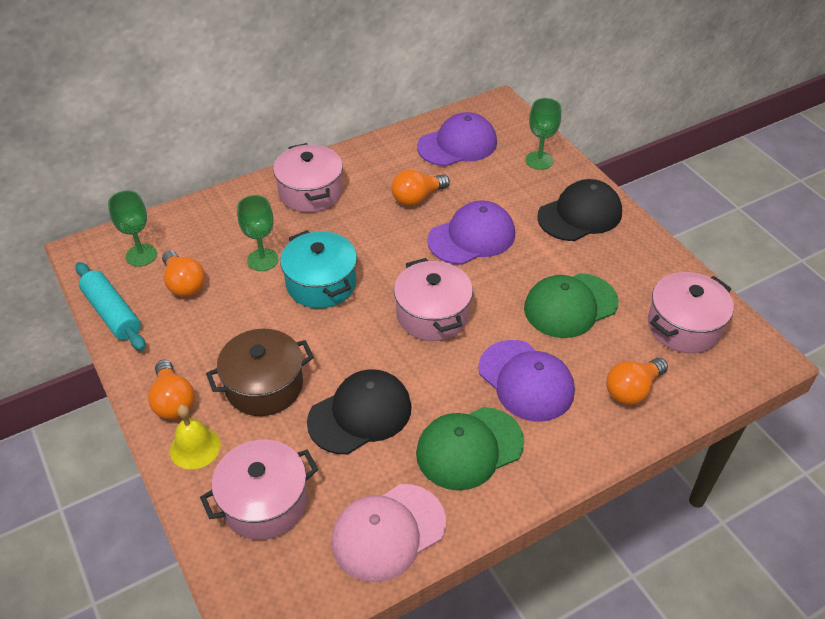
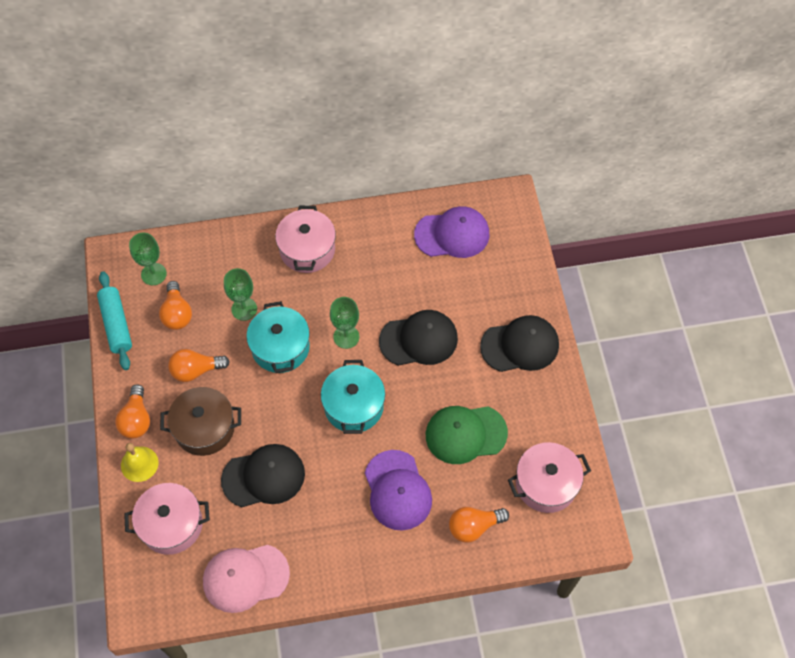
camera: 20 degrees right, 15 degrees up
(417, 198) = (392, 284): orange light bulb -> orange light bulb (196, 370)
(432, 314) = (353, 406): pink pot -> turquoise pot
(469, 448) = (329, 532): green cap -> none
(472, 237) = (419, 340): purple cap -> black cap
(539, 160) = (515, 275): green goblet -> green goblet (346, 337)

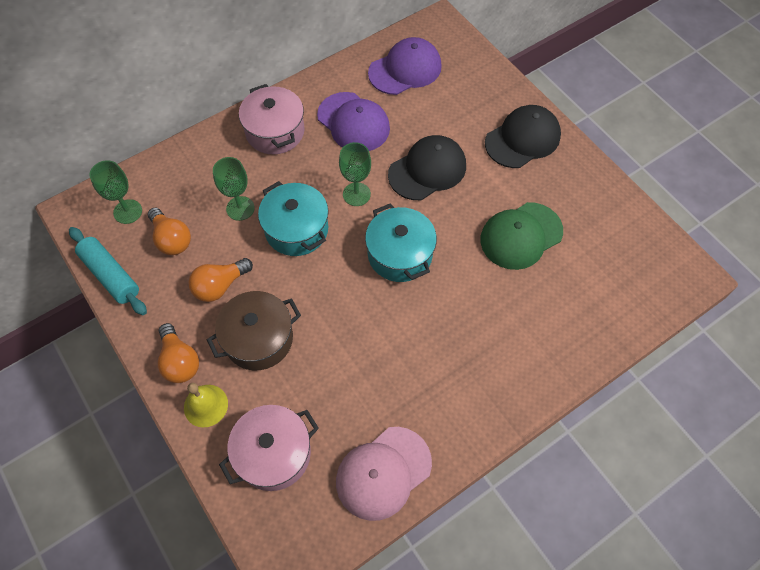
camera: 25 degrees left, 0 degrees up
(264, 477) = (347, 360): black cap -> none
(397, 490) = (488, 315): purple cap -> purple cap (353, 122)
(474, 526) = (580, 317): orange light bulb -> none
(546, 484) = (621, 249): pink pot -> none

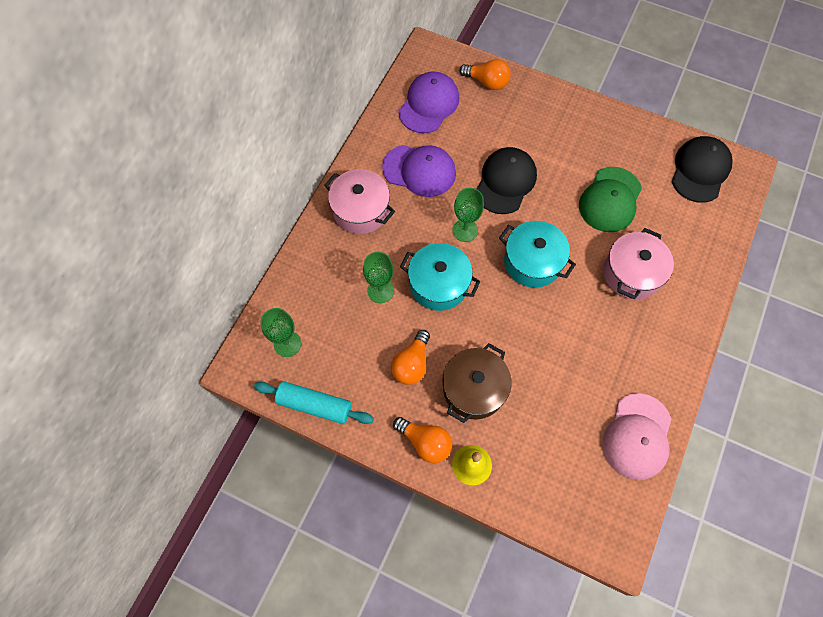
camera: 30 degrees left, 5 degrees up
(172, 239) = (343, 347): orange light bulb -> orange light bulb (487, 82)
(273, 453) = (549, 470): pink pot -> pink pot (631, 273)
(522, 139) = (559, 120): black cap -> black cap (700, 170)

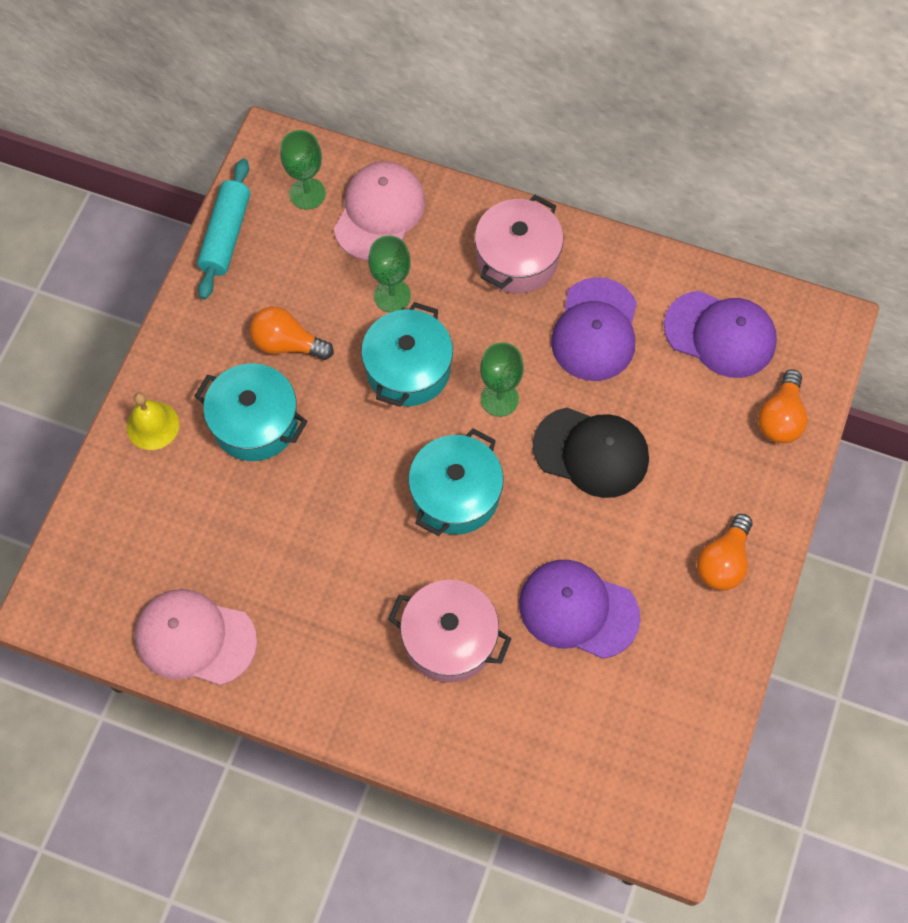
camera: 85 degrees right, 0 degrees up
(311, 295) = (379, 213): none -> pink cap
(425, 442) = (181, 368): orange light bulb -> orange light bulb (723, 561)
(474, 389) = (255, 423): brown pot -> turquoise pot
(610, 200) = (578, 609): green cap -> purple cap
(700, 170) = (654, 759): black cap -> none

